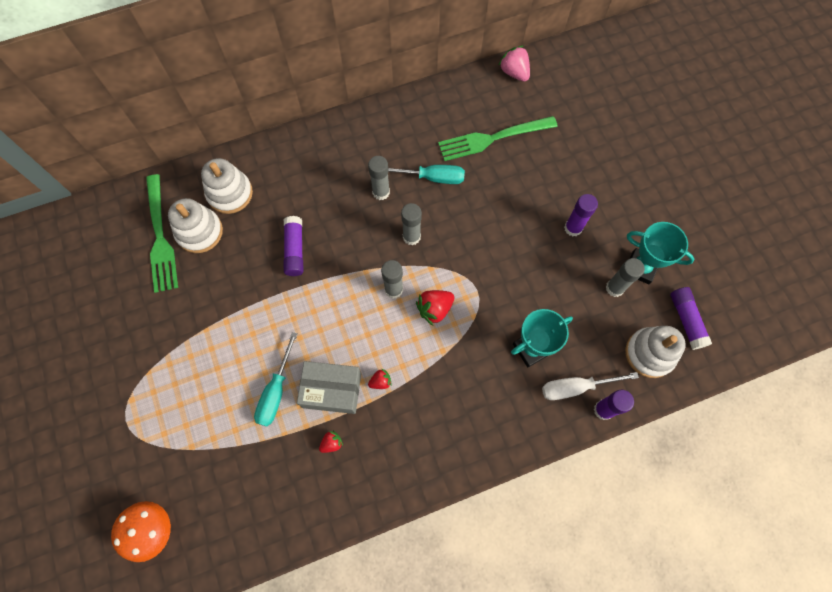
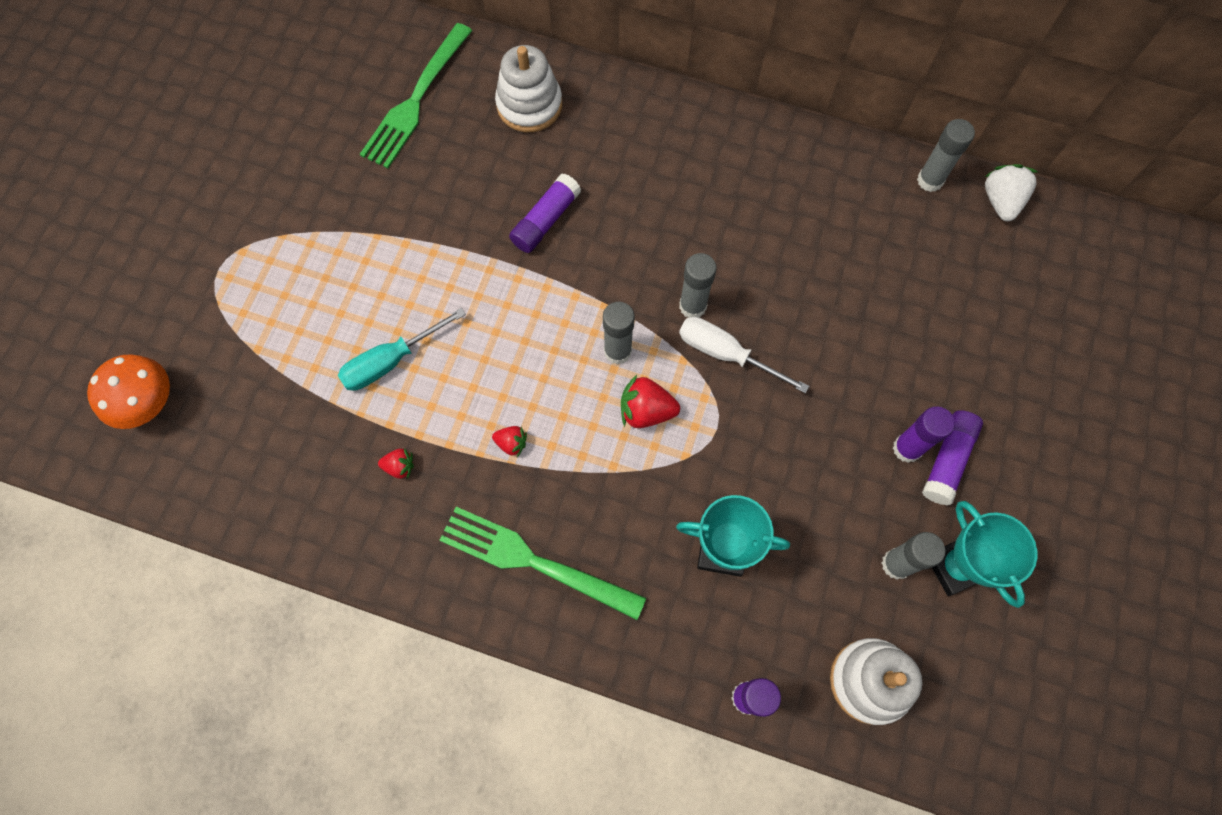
camera: 40 degrees right, 0 degrees up
(199, 232) = (461, 124): white stacking toy -> none
(332, 390) = (450, 408): grey box -> none
(381, 192) = (702, 227): grey glue stick -> grey glue stick (930, 180)
(432, 177) = (779, 255): turquoise screwdriver -> none
(493, 138) = (899, 263): green fork -> green fork (534, 562)
(514, 72) = (1001, 201): pink strawberry -> white strawberry
(576, 387) = (736, 642): white screwdriver -> white screwdriver (726, 354)
(686, 320) = (959, 681): purple glue stick -> purple glue stick (947, 460)

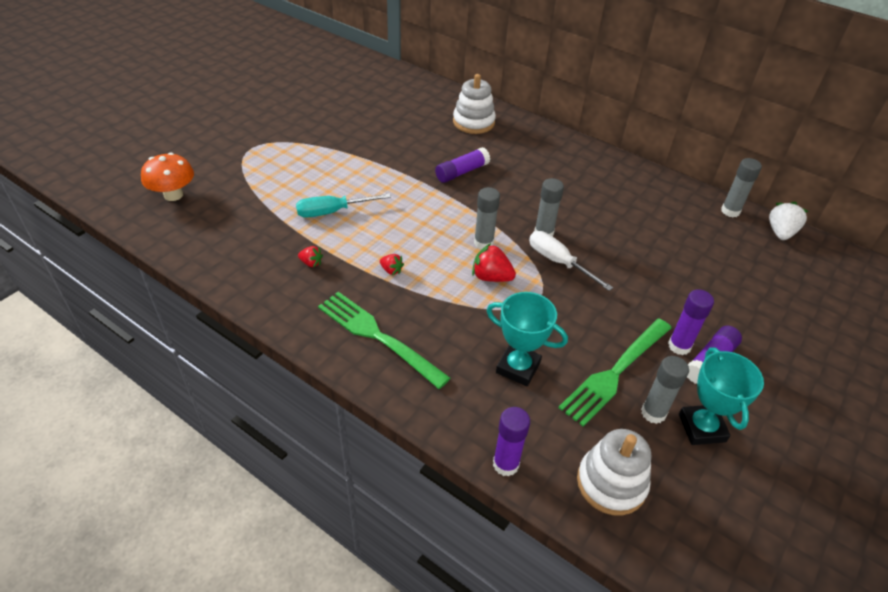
camera: 15 degrees right, 25 degrees down
(416, 100) = (406, 106): green fork -> green fork (615, 372)

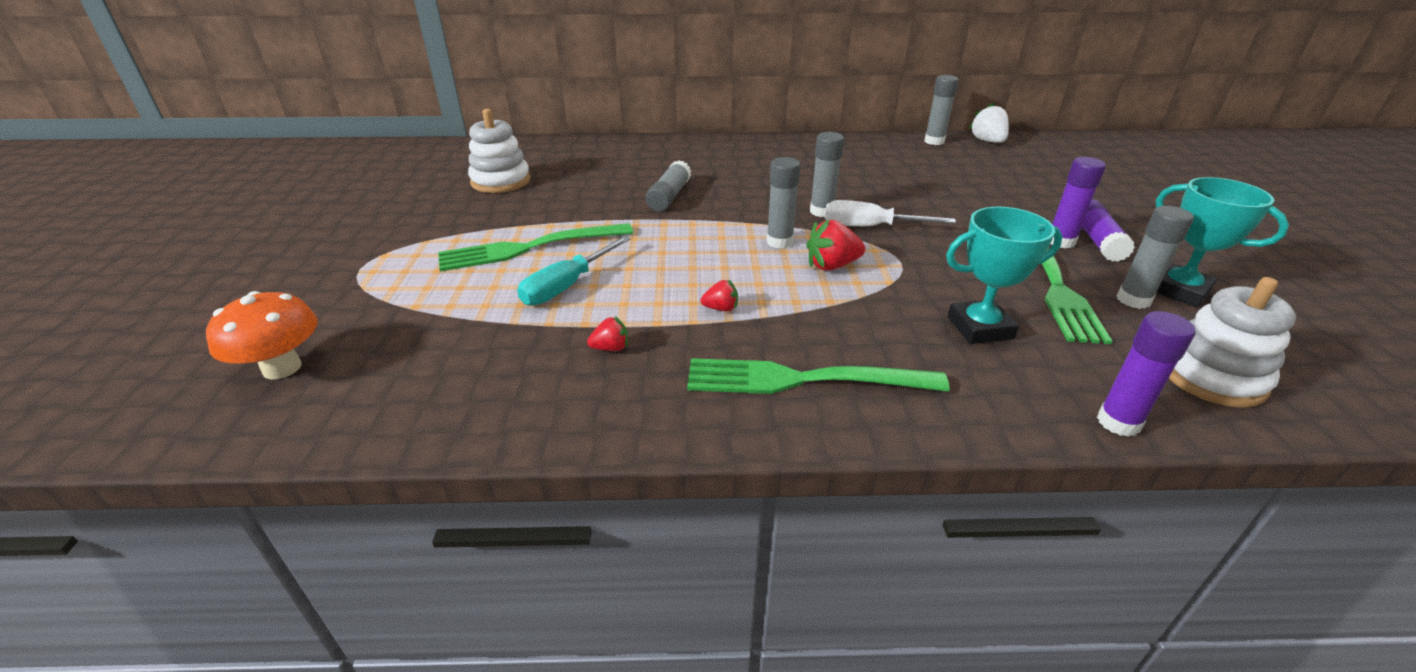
camera: 35 degrees left, 10 degrees down
(341, 174) = (530, 248): none -> green fork
(462, 172) = (669, 196): purple glue stick -> grey glue stick
(473, 122) = (622, 156): white stacking toy -> white stacking toy (501, 181)

